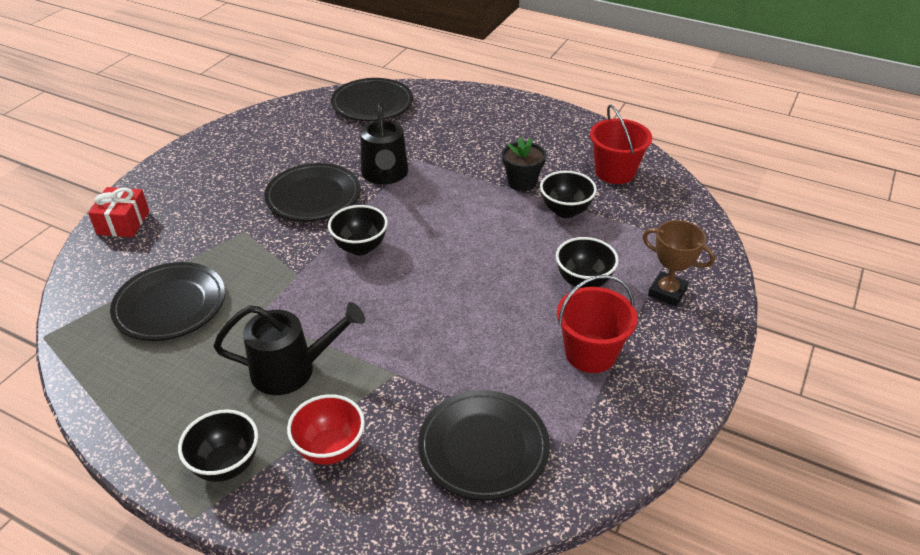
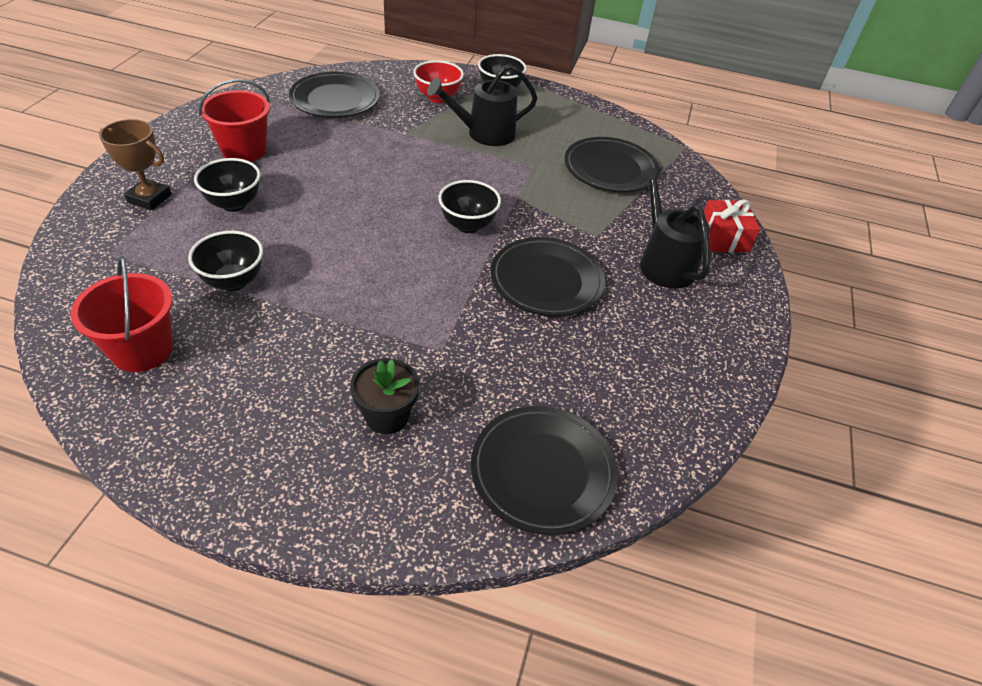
camera: 165 degrees right, 5 degrees up
(385, 175) = (471, 319): black watering can -> black watering can (663, 262)
(522, 182) = (284, 321): black flower pot -> black flower pot (387, 416)

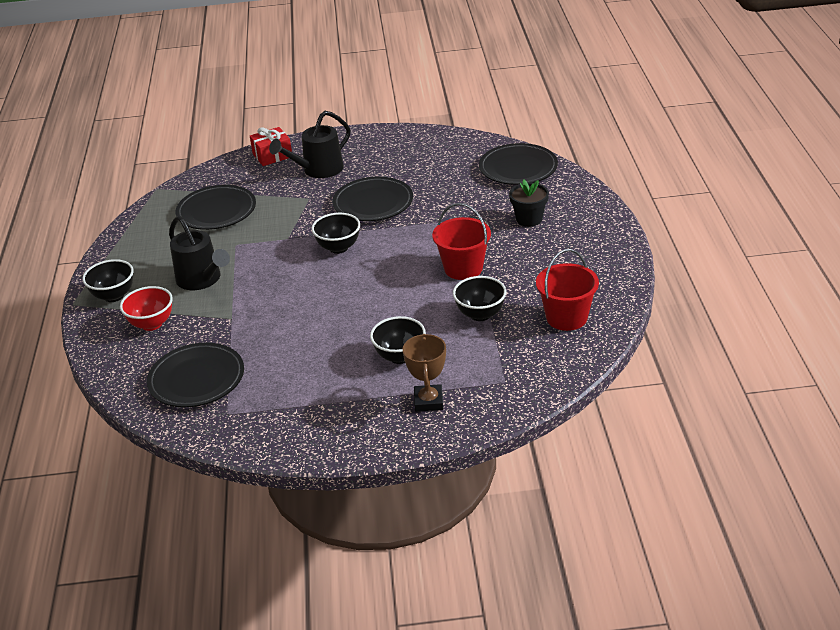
camera: 105 degrees left, 10 degrees down
(244, 150) = (323, 389): red bucket -> red bucket (463, 268)

